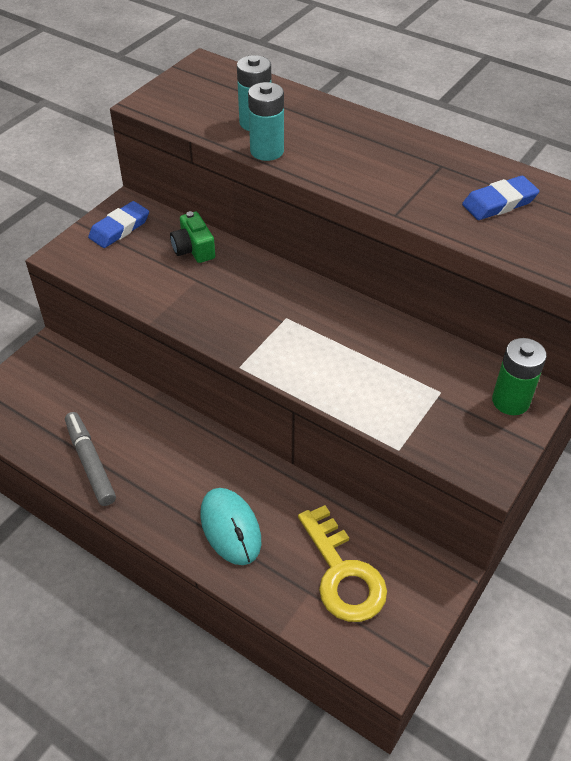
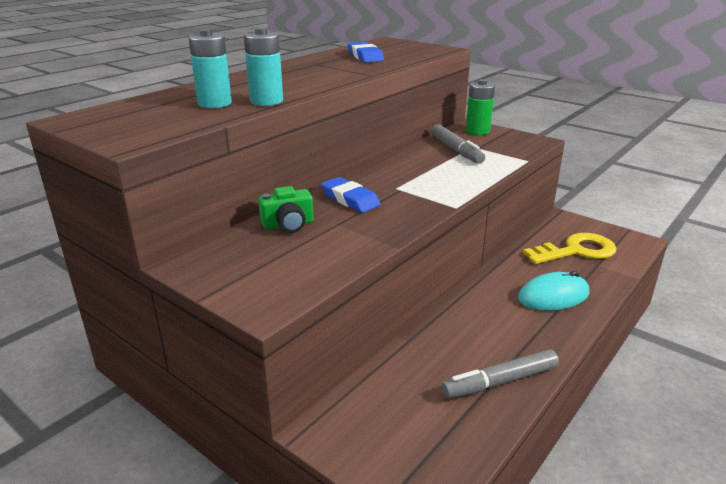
camera: 85 degrees left, 20 degrees down
(119, 228) = (230, 267): blue eraser -> blue eraser (350, 199)
(420, 373) = (456, 150): none -> grey marker

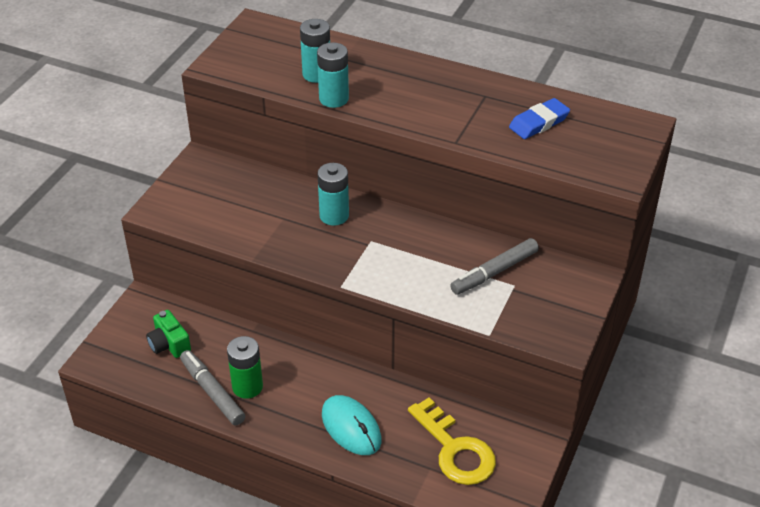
camera: 75 degrees right, 15 degrees up
(288, 225) = (273, 191): green camera -> green camera (169, 344)
(350, 199) = (334, 216): blue eraser -> turquoise battery
(477, 131) = (572, 285): green battery -> green battery (247, 387)

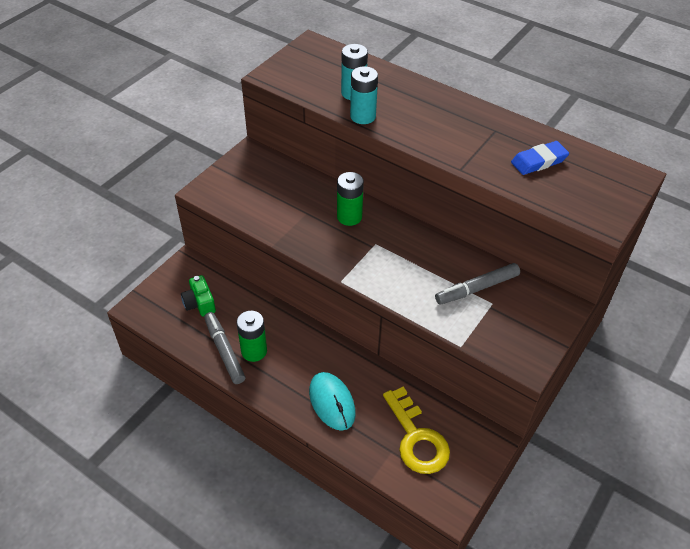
camera: 10 degrees right, 5 degrees up
(334, 216) = (349, 217): turquoise battery -> green battery

